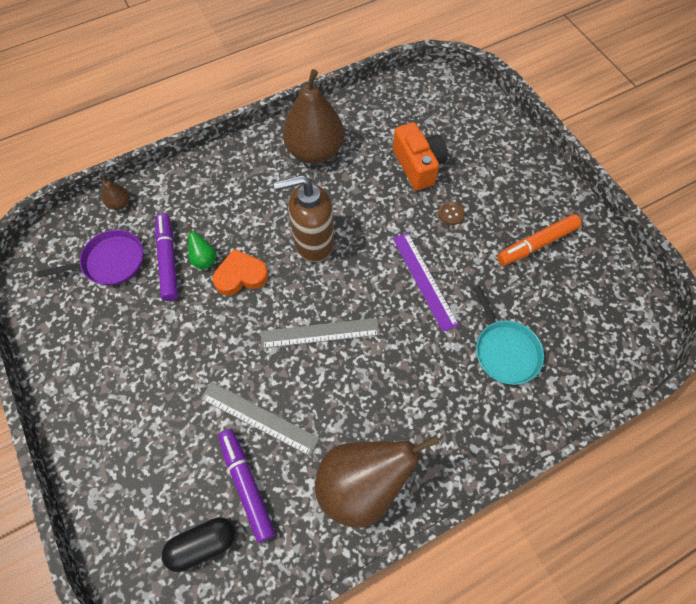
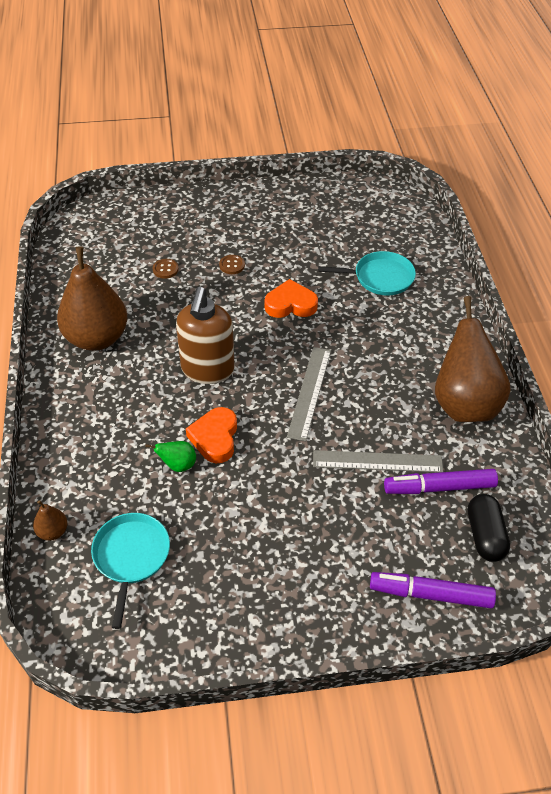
camera: 70 degrees left, 15 degrees down
(110, 262) = (131, 557): purple pan -> turquoise pan
(168, 260) = (160, 498): purple marker -> purple marker (430, 594)
(259, 418) = (377, 461): grey ruler -> grey ruler turned 45 degrees clockwise
(418, 165) = (165, 269): orange camera -> brown button
(424, 280) = (290, 304): purple ruler -> orange heart
(536, 244) = (292, 225): orange marker -> none

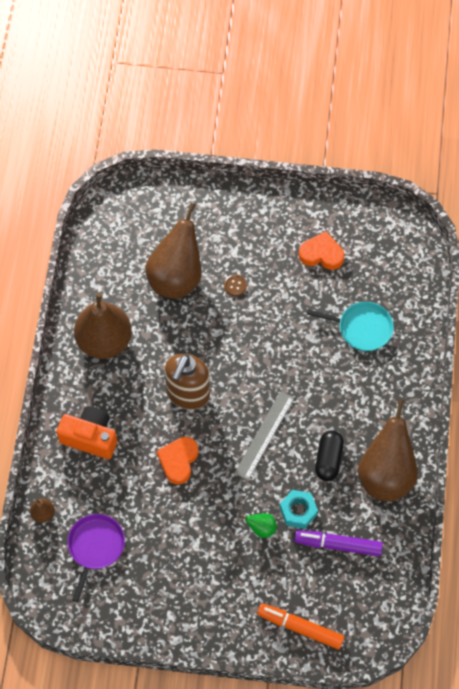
camera: 15 degrees right, 15 degrees up
(99, 435) = (90, 437): none -> orange camera
(131, 557) = (95, 547): turquoise pan -> purple pan
(165, 269) = (176, 277): brown button -> brown pear
(178, 465) = (145, 478): green pear -> green pear (261, 528)
(290, 304) = (274, 341): orange heart -> orange heart (321, 254)
(377, 461) = (298, 511): grey ruler -> turquoise nut
(430, 594) = (300, 628): purple marker -> orange marker
(485, 535) = (357, 592): black capsule -> black capsule (328, 459)

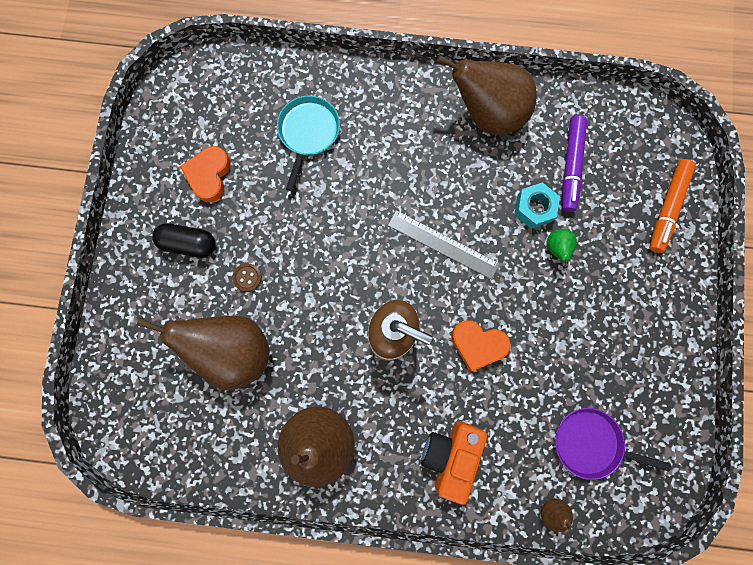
camera: 90 degrees left, 15 degrees up
(328, 459) = (471, 173): black capsule -> black capsule (189, 243)

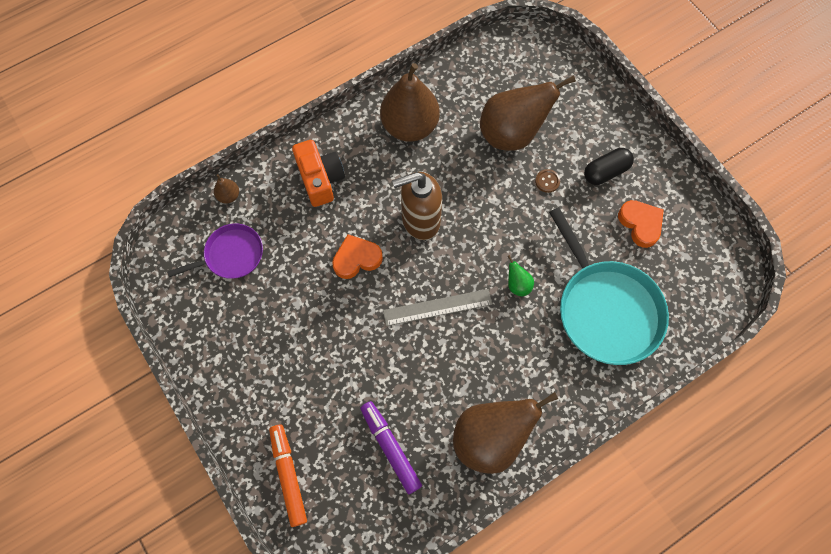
camera: 140 degrees right, 10 degrees down
(308, 133) = (606, 309): turquoise pan -> turquoise pan, size x1.76
(534, 208) = (393, 389): turquoise nut -> none
(556, 248) = (352, 371): green pear -> green pear (517, 285)

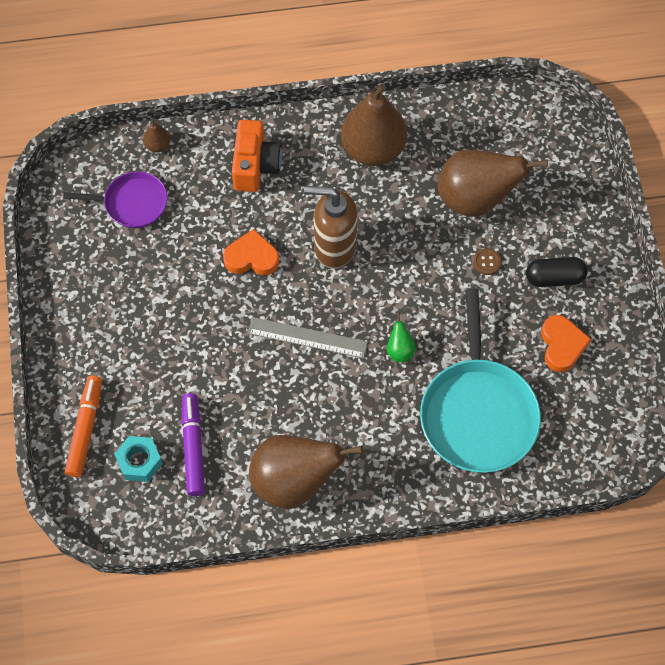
camera: 25 degrees right, 5 degrees down
(350, 483) = (139, 462): none -> turquoise nut

